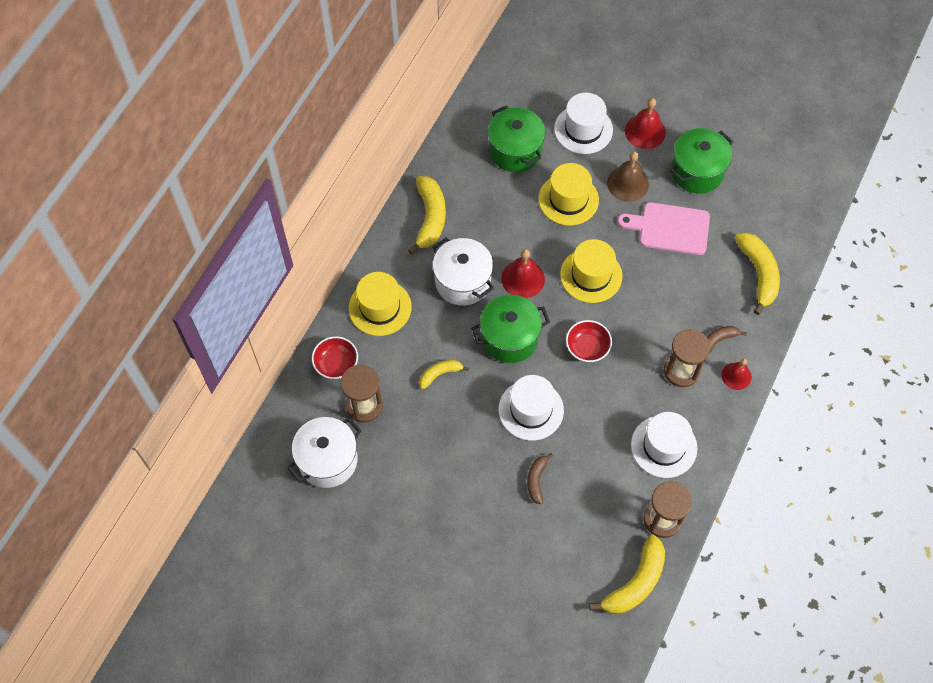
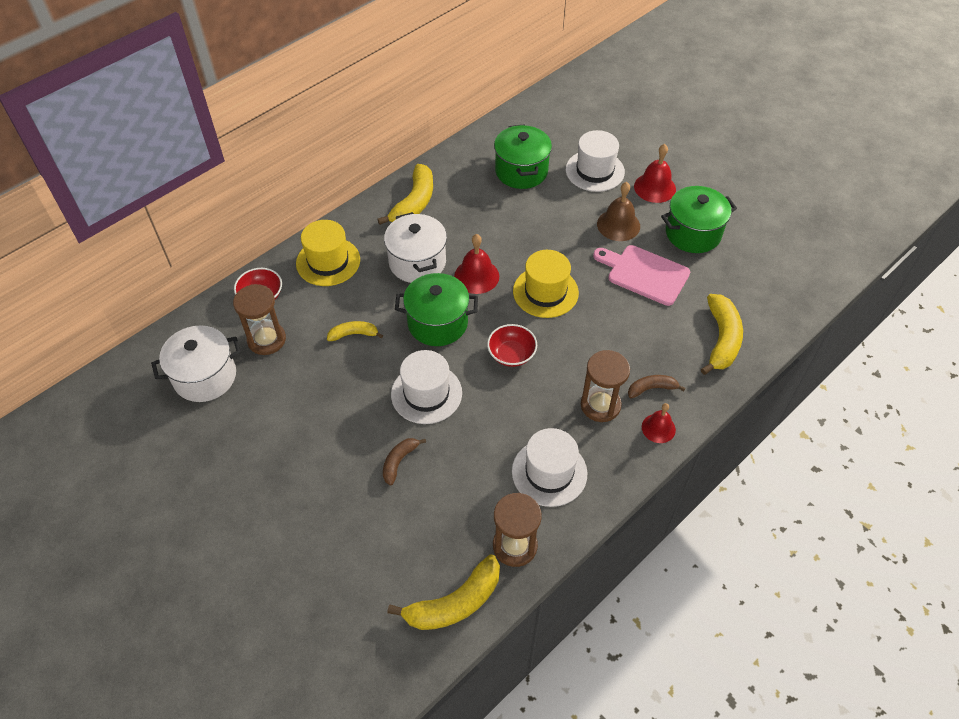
camera: 20 degrees right, 10 degrees down
(568, 199) = (553, 222): yellow hat -> none

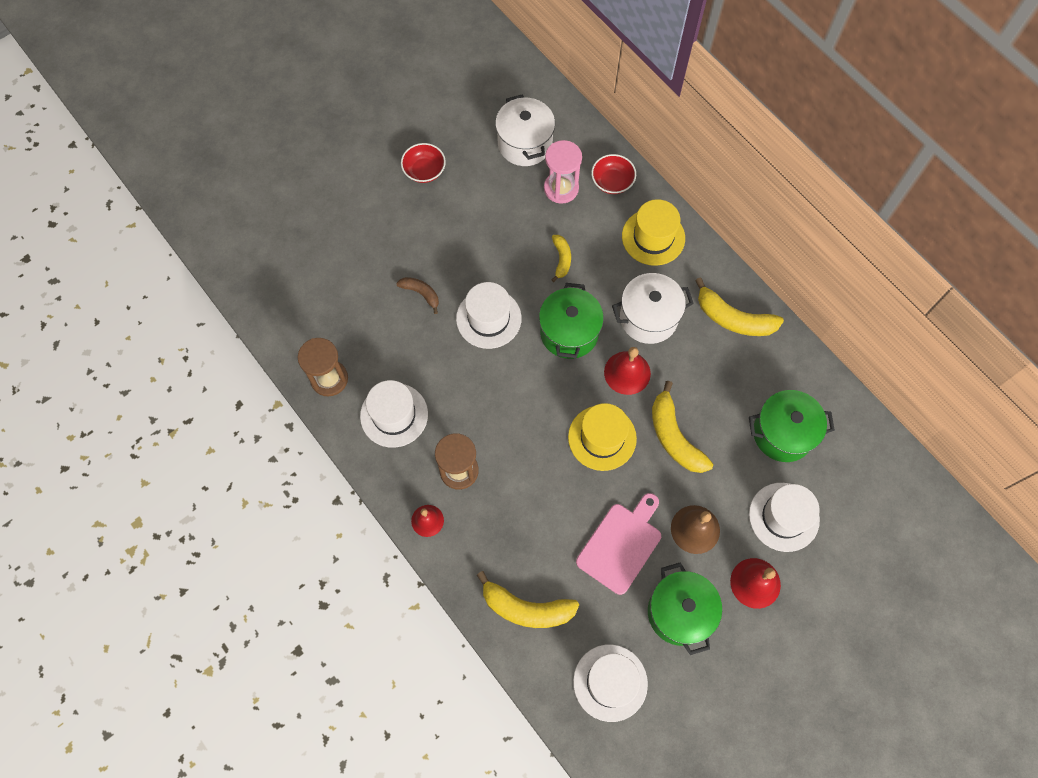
camera: 95 degrees right, 15 degrees up
(266, 340) = (561, 188): brown hourglass -> pink hourglass
(455, 603) = (289, 329): yellow banana -> yellow banana (674, 436)
(511, 354) = (526, 396): red bowl -> red bowl (424, 171)
(651, 388) = (472, 523): brown banana -> none
(766, 276) = (610, 682): none -> white hat

